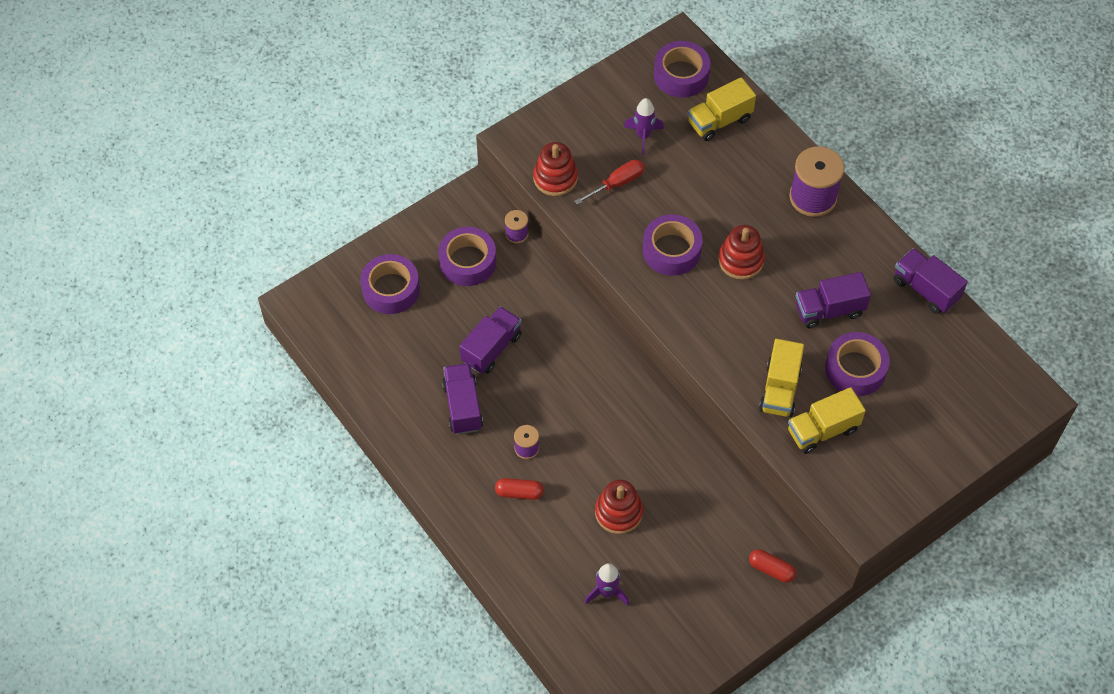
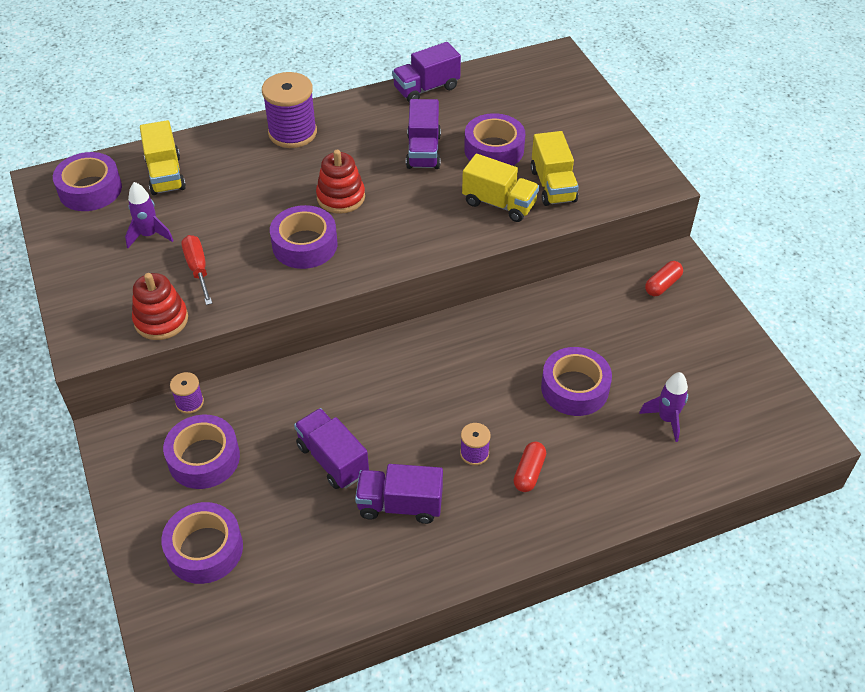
camera: 75 degrees left, 10 degrees down
(618, 512) = (574, 388): red stacking toy -> purple tape

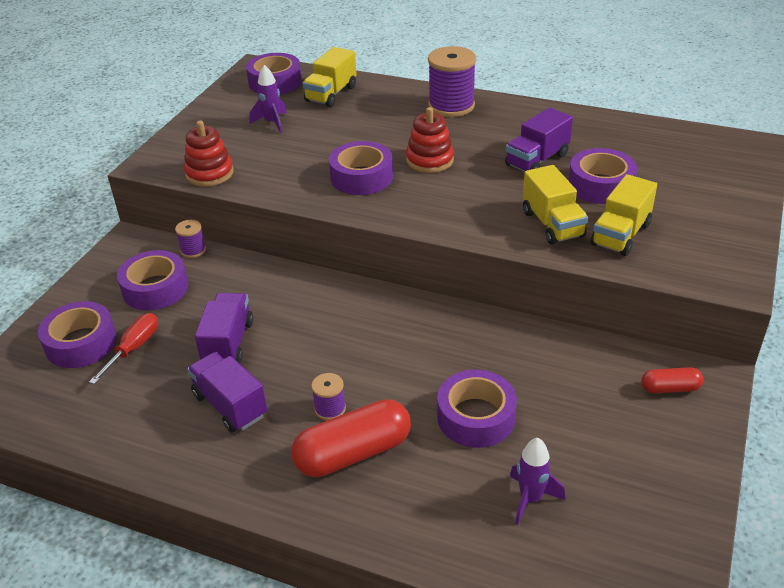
camera: 45 degrees right, 10 degrees down
(198, 269) = (272, 156): red screwdriver -> red screwdriver (134, 348)
(426, 88) = (598, 120): purple truck -> none
(529, 472) = (353, 453): red capsule -> red capsule, size x1.93

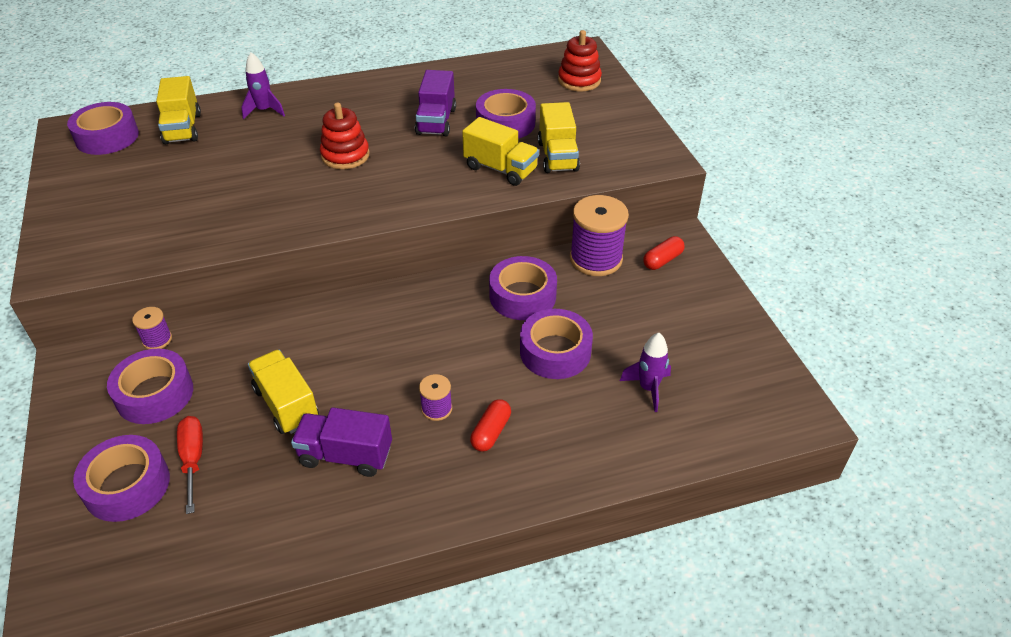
camera: 40 degrees left, 5 degrees up
(209, 173) = (134, 252): red stacking toy -> red stacking toy (579, 80)
(228, 343) = (286, 404): purple truck -> yellow truck
(272, 123) = (149, 178): purple rocket -> purple rocket (264, 111)
(353, 453) = (491, 432): red capsule -> red capsule, size x0.52
(361, 177) = (298, 194): purple tape -> purple tape (522, 296)
(451, 106) = (314, 100): purple spool -> purple spool (596, 259)

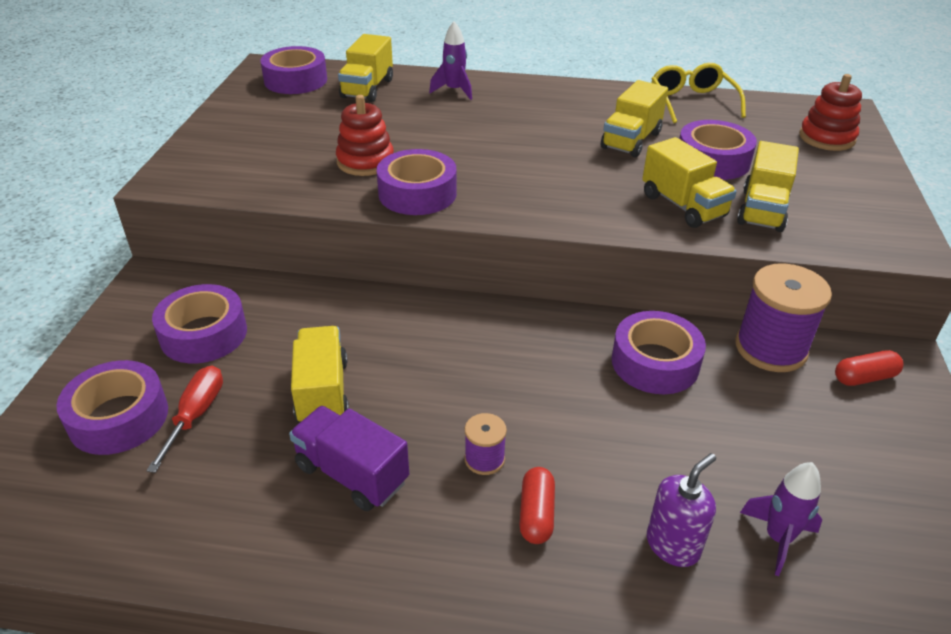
camera: 25 degrees right, 5 degrees down
(157, 339) = (240, 282): purple spool -> none
(345, 155) = (512, 149): red stacking toy -> red stacking toy (365, 162)
(436, 121) = (631, 140): purple truck -> yellow truck
(468, 73) = (692, 102): none -> yellow glasses
(491, 432) = (536, 514): red capsule -> red capsule turned 45 degrees counterclockwise
(555, 352) = (667, 443): purple tape -> purple tape (417, 193)
(587, 418) = (673, 545): none -> purple soap dispenser

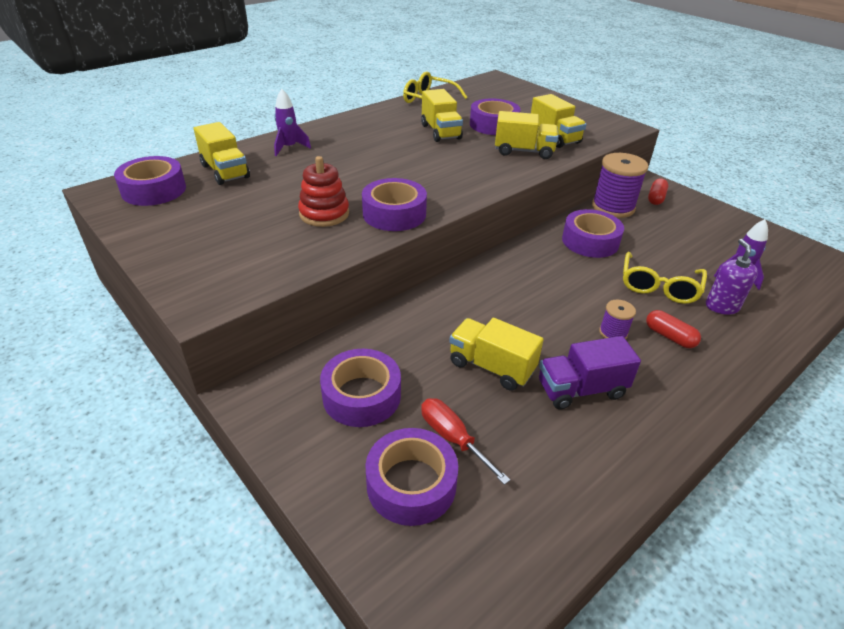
camera: 50 degrees left, 0 degrees up
(638, 463) = (659, 286): none -> yellow glasses
(826, 138) = (514, 94): red stacking toy -> none

